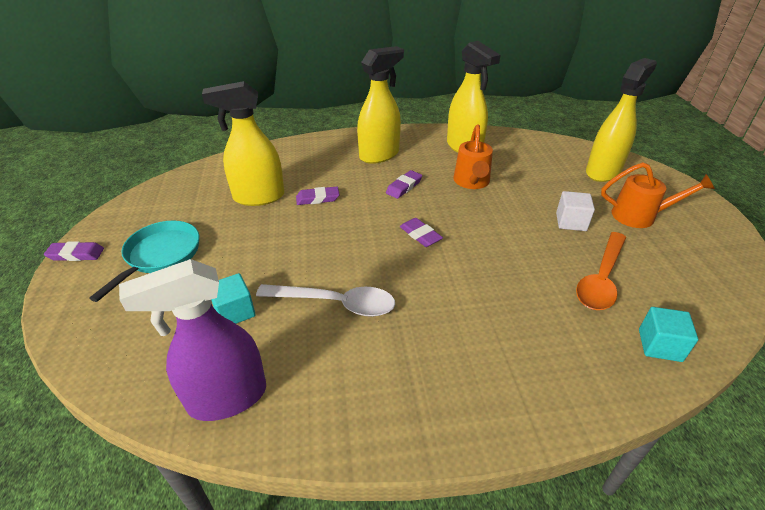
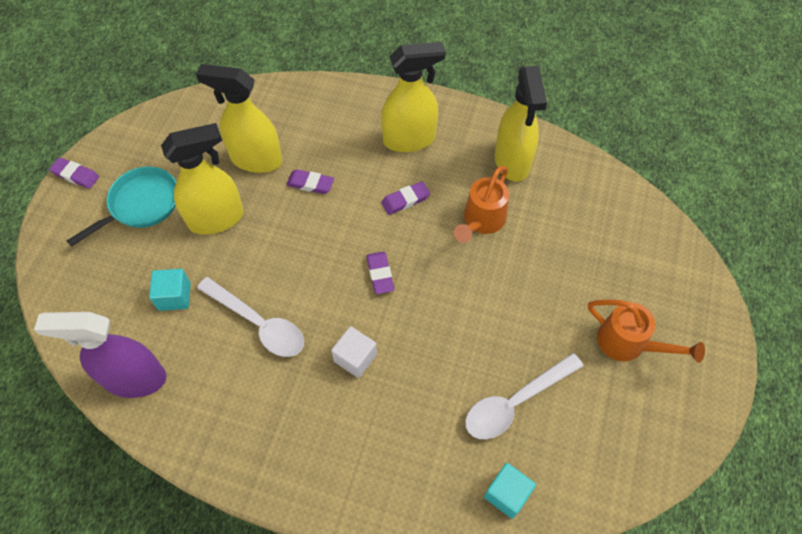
camera: 25 degrees right, 20 degrees up
(571, 222) = (545, 320): white cube -> white cube (355, 358)
(601, 279) = (515, 402): orange spoon -> white spoon
(603, 171) = (645, 262): yellow spray bottle -> yellow spray bottle (217, 218)

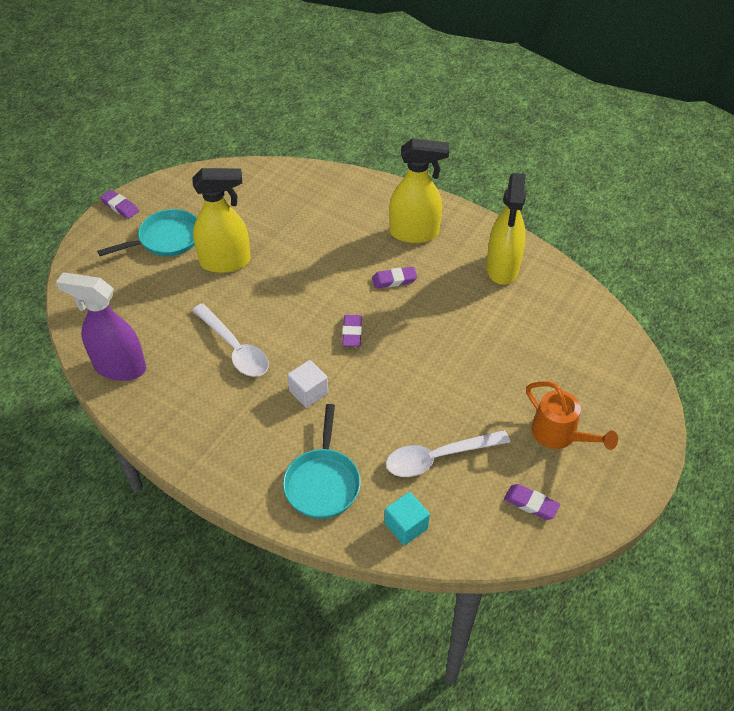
camera: 15 degrees right, 10 degrees down
(174, 296) = (171, 313): turquoise cube -> none
(256, 159) = (274, 223): yellow spray bottle -> none
(310, 184) = (314, 251): purple eraser -> purple eraser (531, 504)
(403, 465) = (322, 482): none -> turquoise pan
(481, 221) = (457, 310): orange watering can -> none

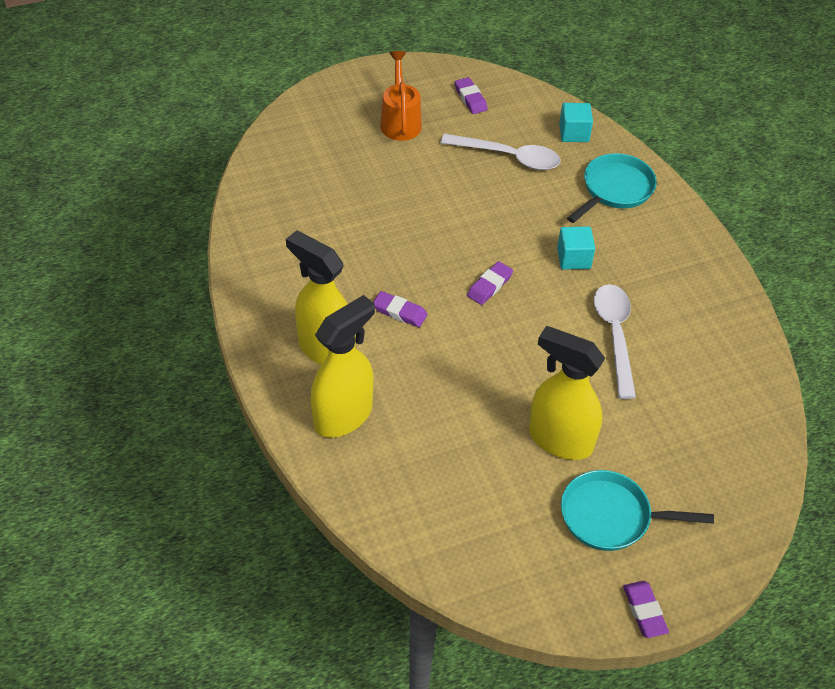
camera: 145 degrees left, 0 degrees up
(119, 367) = (744, 382): purple spray bottle -> none
(308, 392) = (573, 258): white cube -> turquoise cube
(502, 268) = (284, 261): yellow spray bottle -> yellow spray bottle (343, 416)

